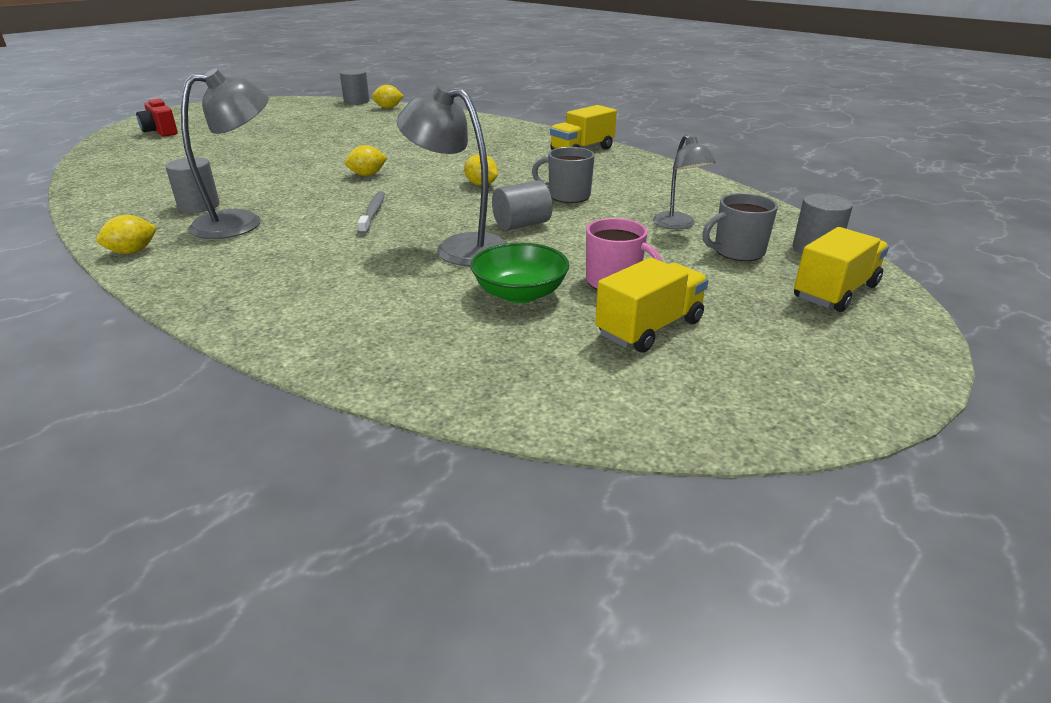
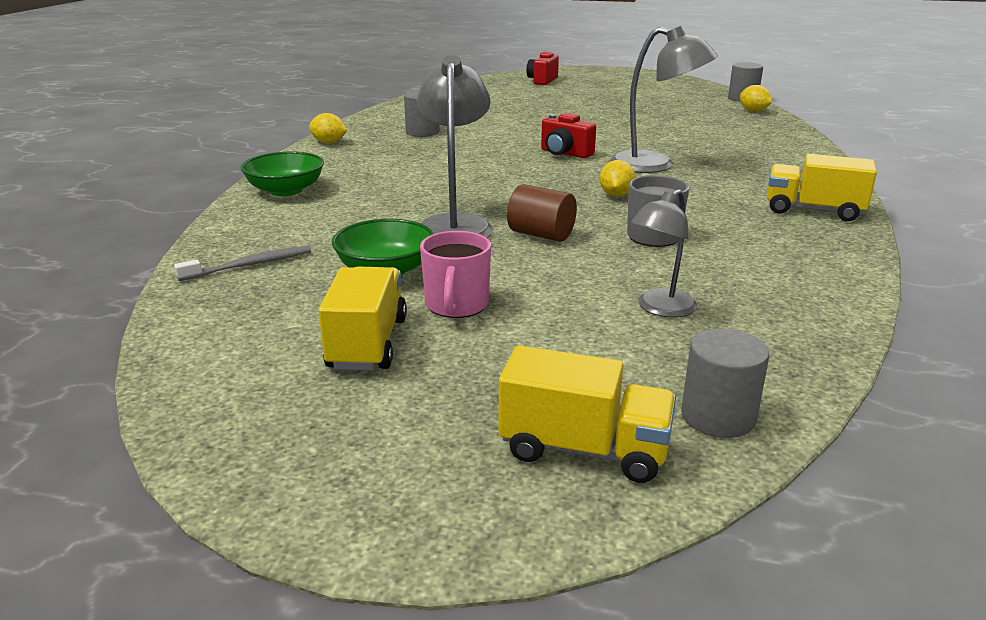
camera: 60 degrees right, 5 degrees down
(241, 222) = (410, 150): grey lamp -> grey lamp (655, 165)
(246, 301) = (286, 190): none -> green bowl
(367, 175) = (565, 153): yellow lemon -> red camera
(373, 213) = (484, 178): grey toothbrush -> grey toothbrush (250, 265)
(522, 225) = (541, 235): grey cylinder -> brown cylinder
(649, 328) = (368, 343): yellow truck -> yellow truck turned 105 degrees counterclockwise
(737, 252) = (628, 359): grey mug -> none

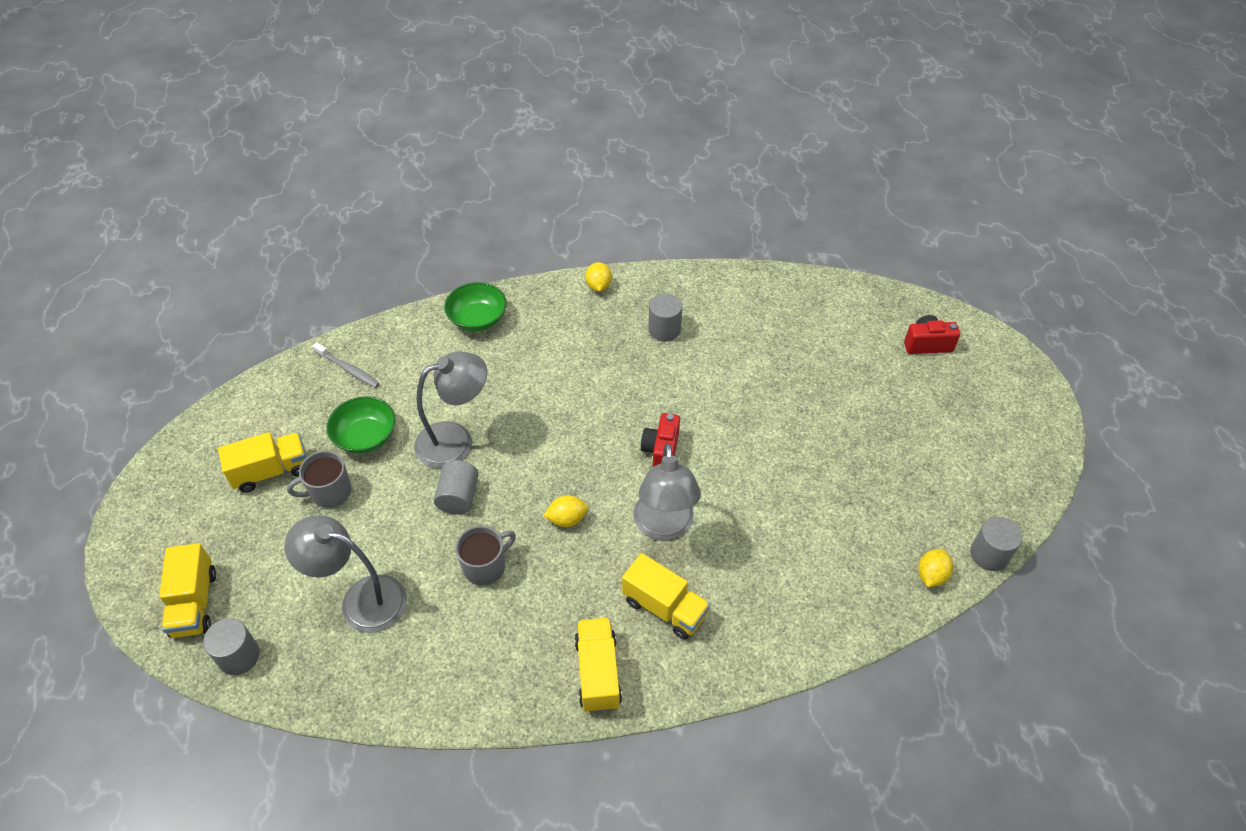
camera: 65 degrees right, 25 degrees up
(456, 305) = (329, 492): pink mug -> grey mug
(541, 235) = (458, 497): brown cylinder -> grey cylinder
(660, 309) = (361, 600): grey lamp -> grey lamp, size x1.61
(747, 178) = (664, 607): none -> yellow truck

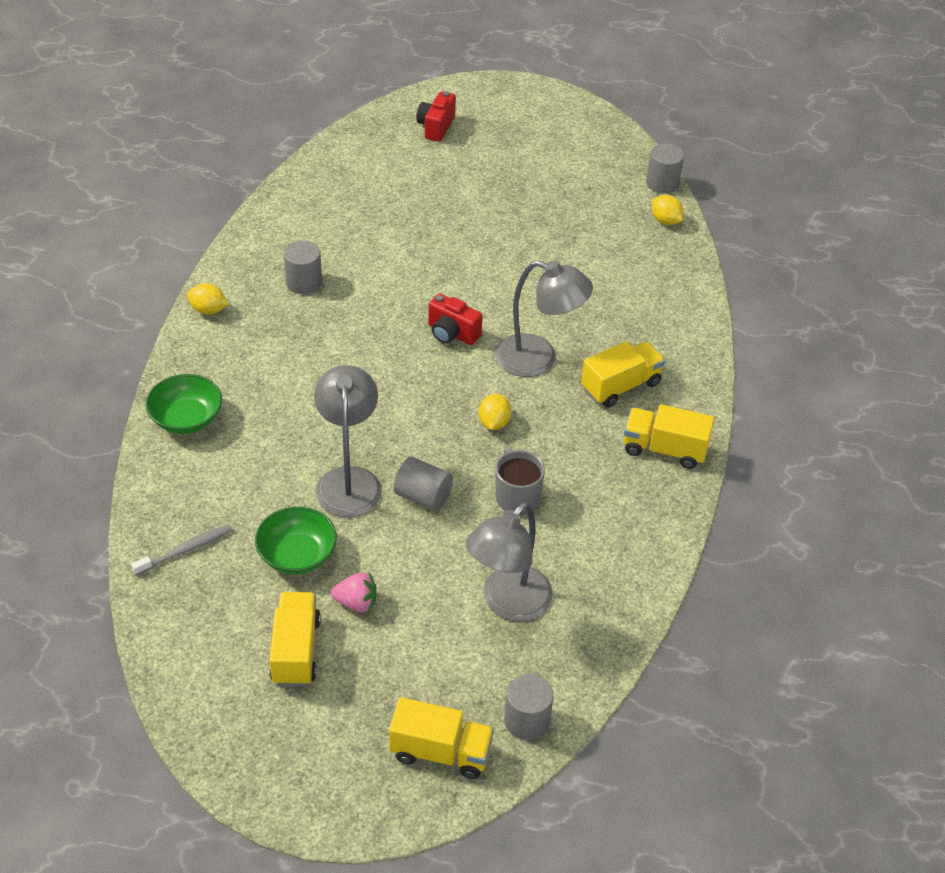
camera: 70 degrees left, 5 degrees down
(329, 492) = (356, 603): grey mug -> pink strawberry

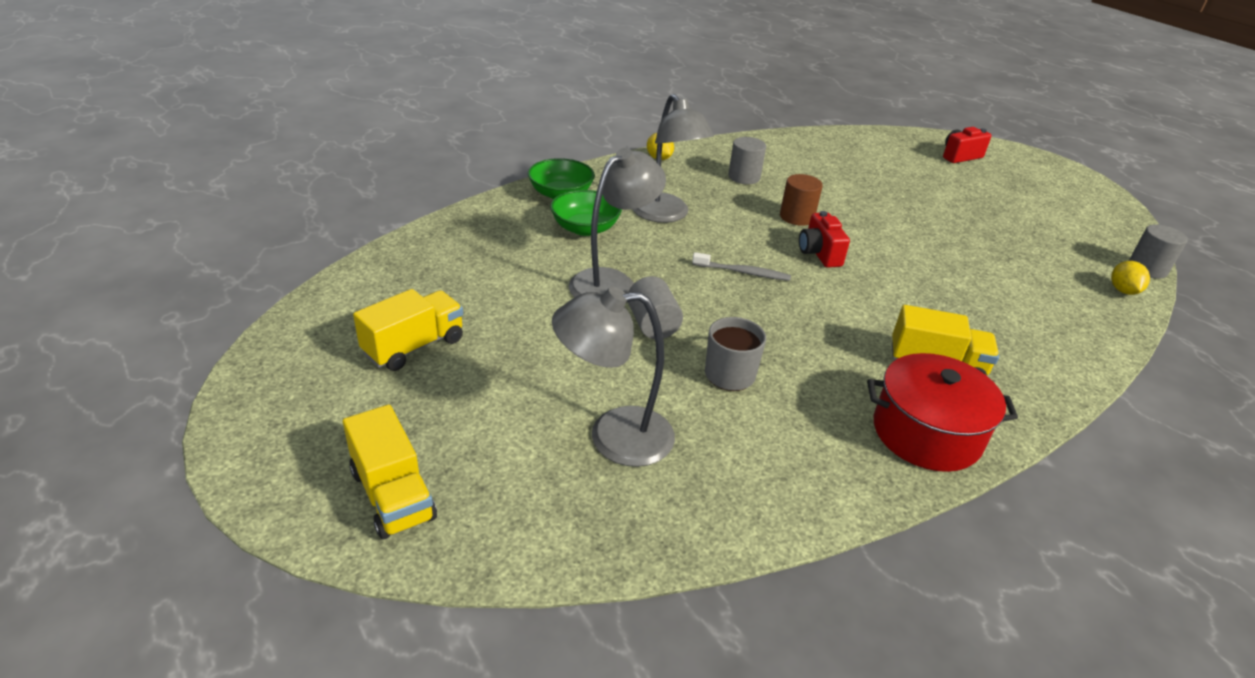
camera: 45 degrees right, 10 degrees down
(185, 550) = (448, 249): grey toothbrush -> grey toothbrush (743, 272)
(297, 555) = (509, 297): green bowl -> green bowl (585, 228)
(356, 603) = (501, 350): pink strawberry -> none
(395, 302) = (796, 217): none -> brown cylinder
(494, 423) = (779, 319): yellow lemon -> none
(527, 720) = (495, 535): grey cylinder -> none
(538, 359) = (875, 306): grey lamp -> grey lamp (665, 215)
(664, 449) = (926, 433): yellow truck -> red pot

